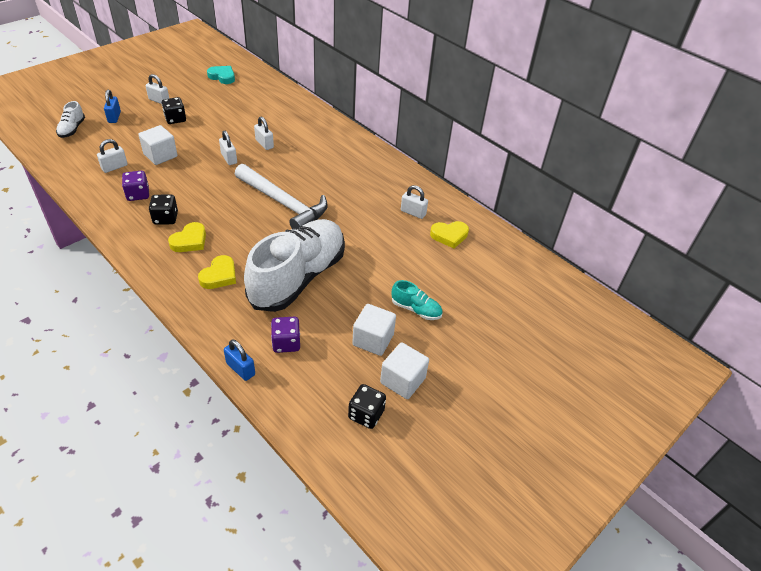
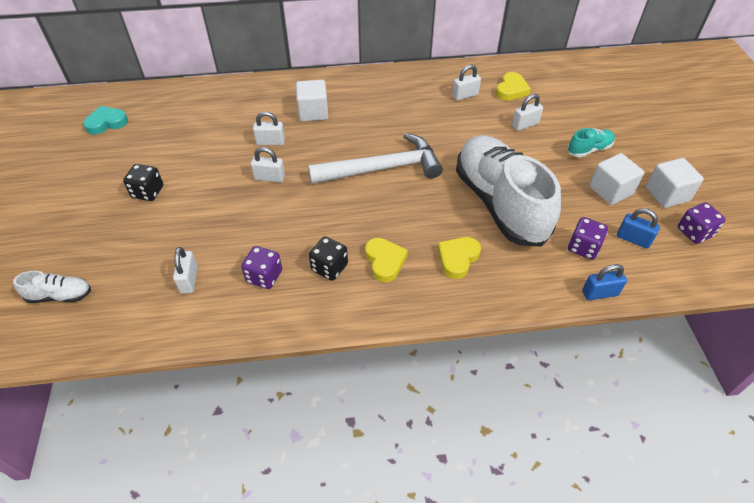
camera: 50 degrees left, 5 degrees up
(72, 129) = (60, 296): white shoe -> white shoe turned 45 degrees counterclockwise
(114, 117) = (80, 245): blue padlock -> blue padlock (633, 239)
(159, 101) = (92, 192): white padlock -> white padlock (525, 125)
(160, 155) = (207, 230): white cube -> white cube (313, 112)
(219, 275) = (457, 258): yellow heart -> yellow heart turned 120 degrees counterclockwise
(366, 414) = (694, 232): black dice -> purple dice

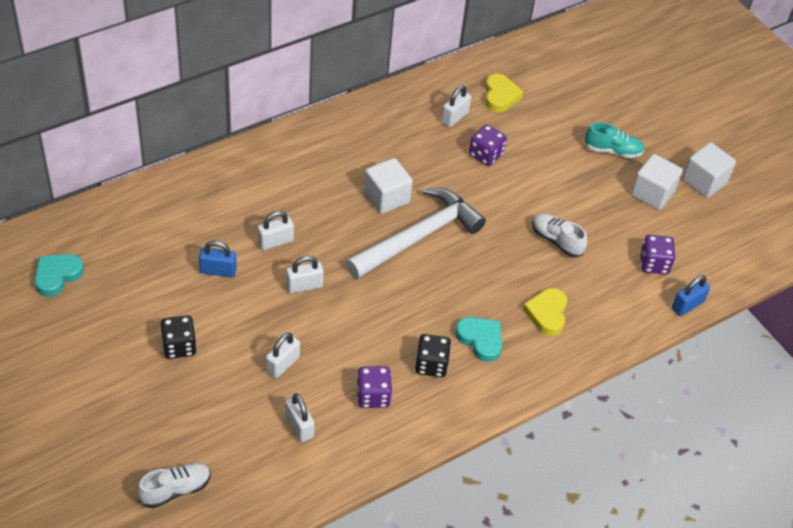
camera: 30 degrees left, 0 degrees up
(313, 112) = (298, 188): white cube -> white cube (386, 197)
(385, 261) = (480, 340): yellow heart -> turquoise heart
(500, 203) = (556, 240): white shoe -> white shoe, size x0.41
(525, 125) = (536, 138): white padlock -> white padlock (282, 364)
(589, 149) = (612, 150): turquoise shoe -> turquoise shoe turned 60 degrees clockwise
(633, 239) = (693, 240): blue padlock -> blue padlock (218, 271)
(694, 232) = (742, 216): purple dice -> purple dice (485, 155)

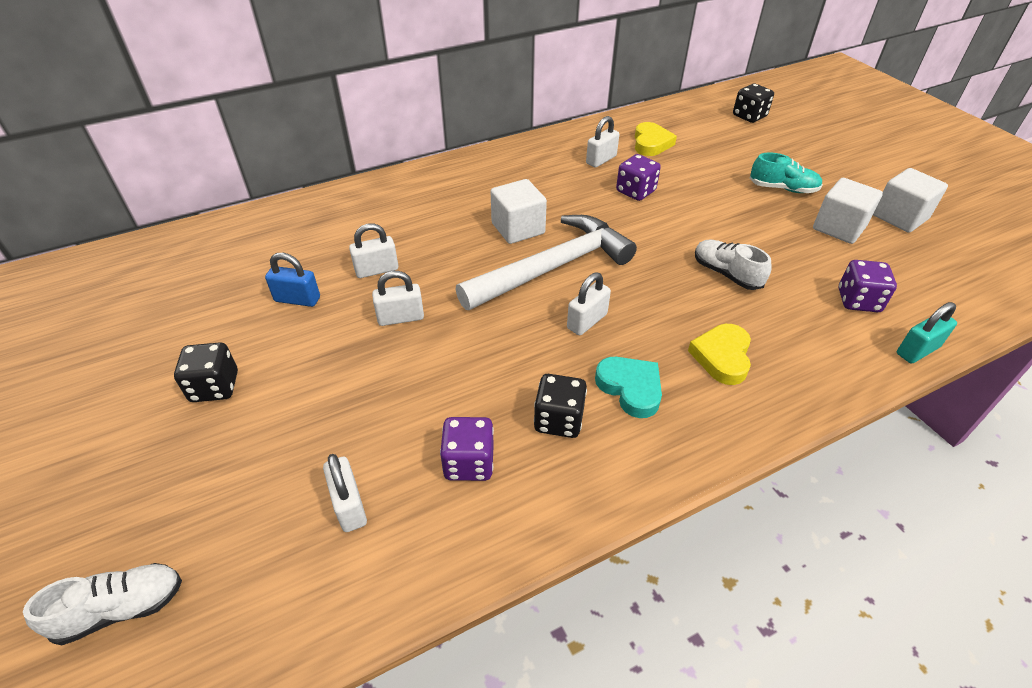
camera: 10 degrees right, 5 degrees down
(57, 276) = (99, 302): turquoise heart -> none
(282, 364) = (348, 414): white padlock -> white padlock (587, 321)
(593, 59) = (749, 116): none -> black dice
(687, 305) = (917, 350): blue padlock -> turquoise padlock

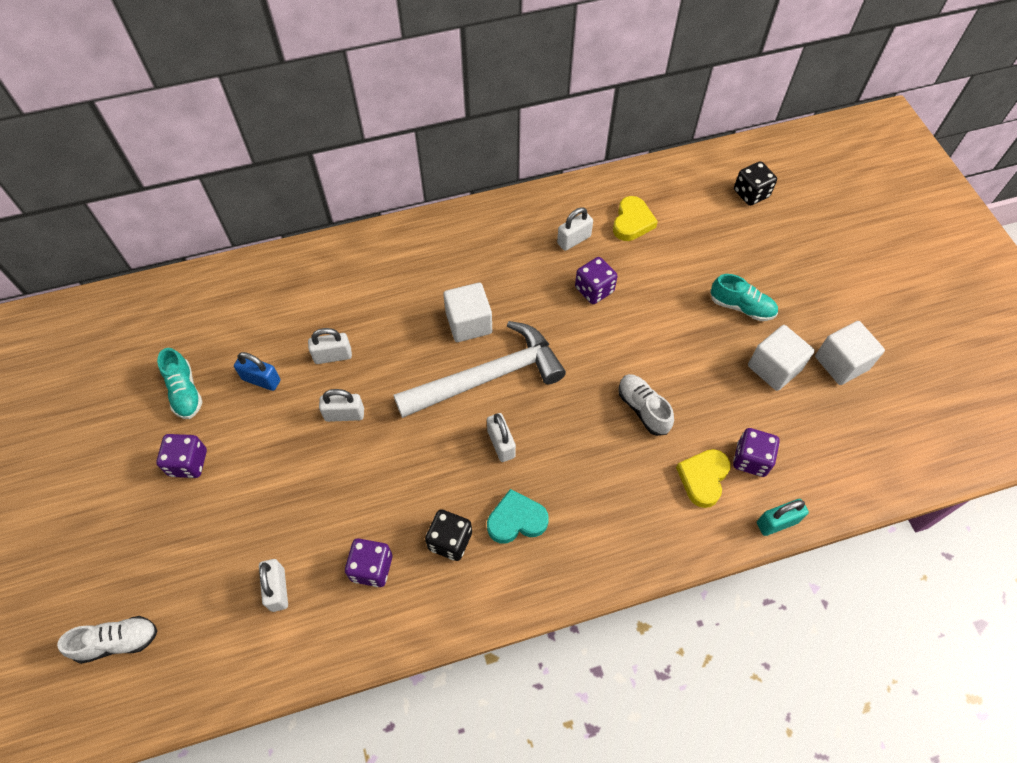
camera: 10 degrees right, 15 degrees up
(206, 320) = (185, 392): none -> turquoise shoe
(215, 387) = (188, 463): black dice -> purple dice
(587, 321) = (501, 444): white padlock -> white padlock turned 75 degrees counterclockwise
(630, 388) = (516, 520): turquoise heart -> turquoise heart turned 75 degrees counterclockwise
(722, 357) = (604, 501): yellow heart -> yellow heart (703, 478)

